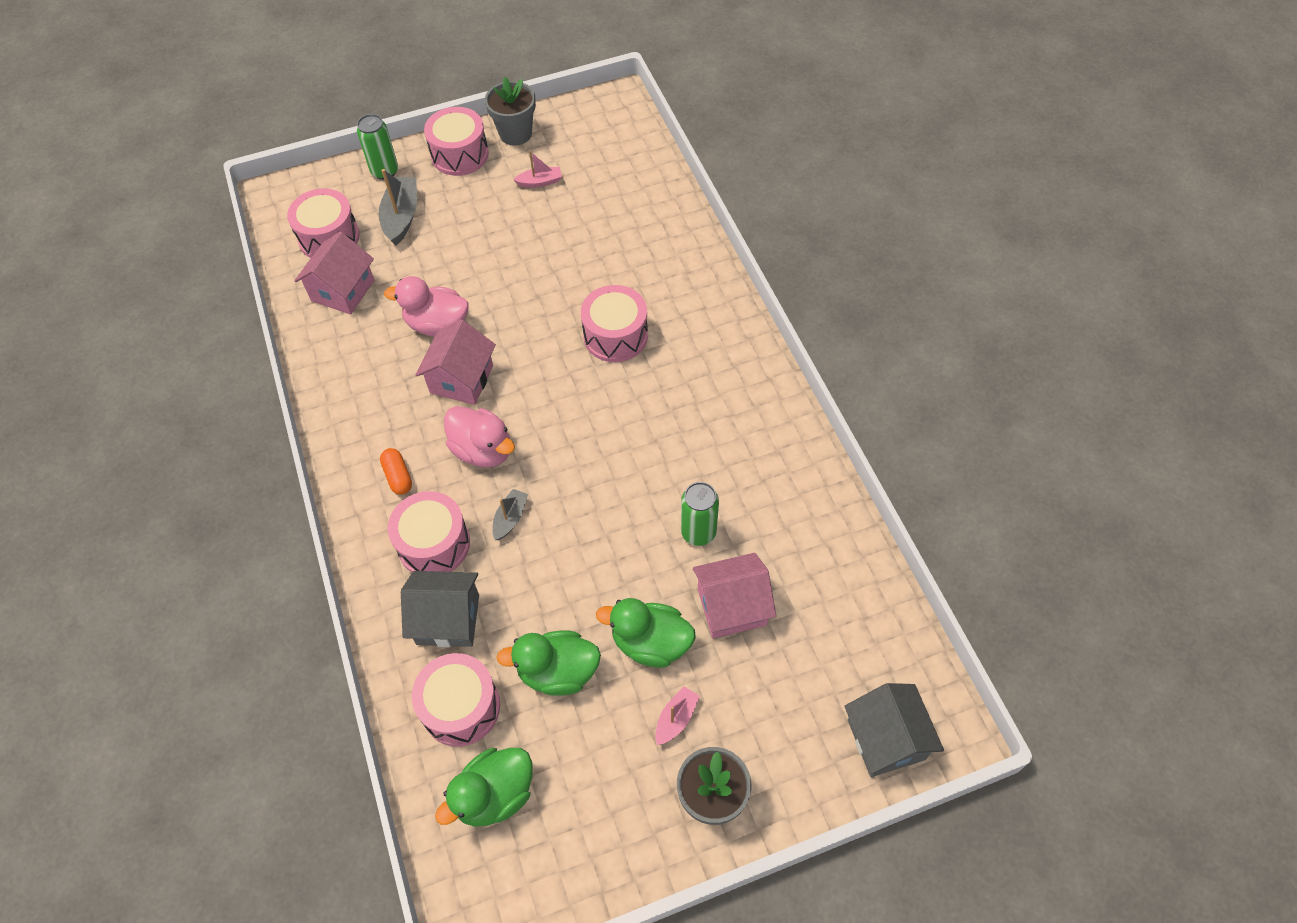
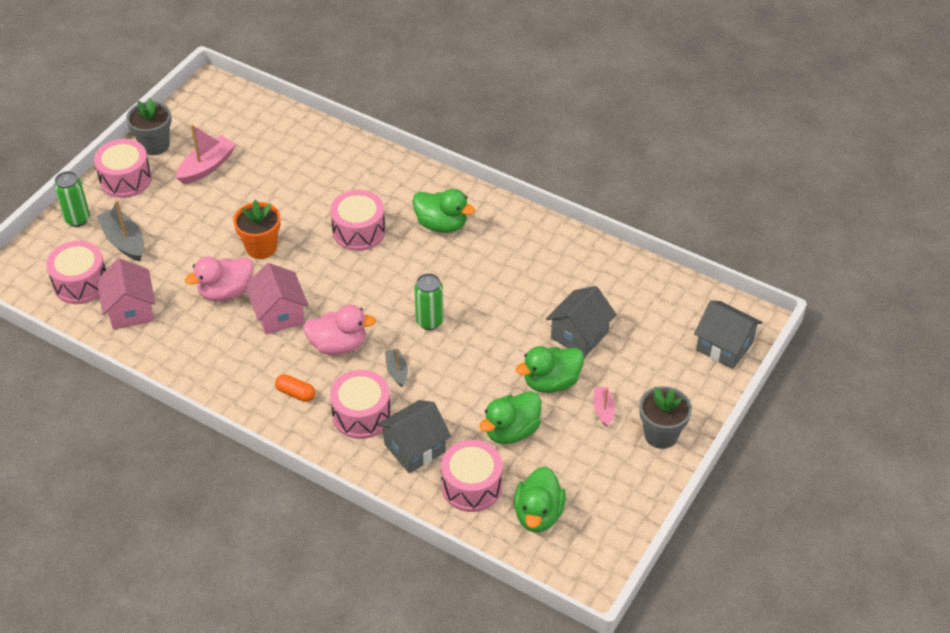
camera: 40 degrees left, 10 degrees down
(510, 297) = (261, 247): none -> orange flower pot
(540, 182) = (207, 167): pink boat -> pink boat, size x1.72
(698, 532) = (522, 309): green can -> green can (429, 321)
(703, 379) = (441, 224): none -> green duck
(731, 607) = (579, 335): pink house -> grey house

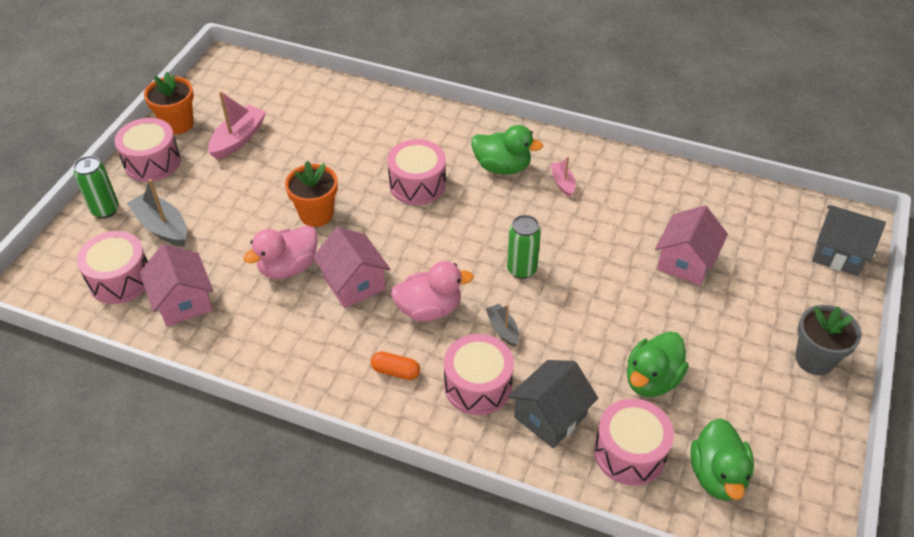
camera: 10 degrees left, 0 degrees up
(155, 145) = (178, 124): grey flower pot -> orange flower pot
(551, 382) = (675, 317): green duck -> none
(579, 335) = (685, 262): grey house -> pink house
(603, 410) = (742, 340): pink boat -> pink boat (562, 183)

